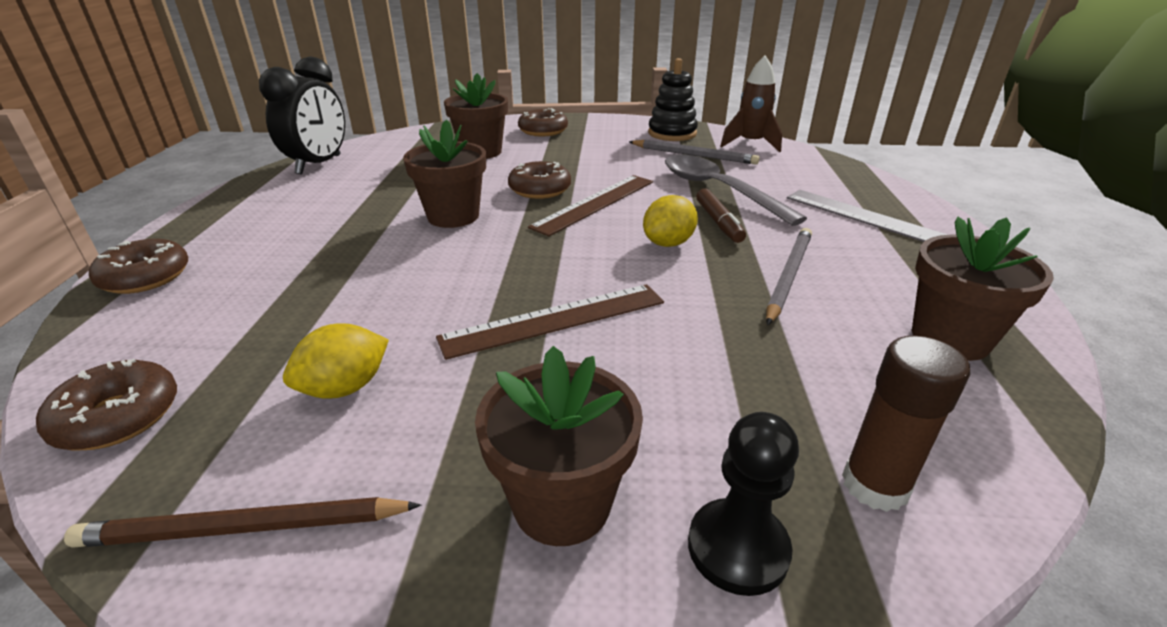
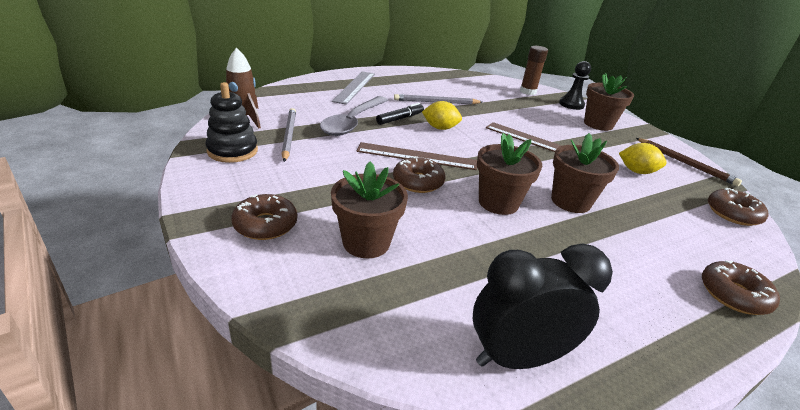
camera: 125 degrees left, 0 degrees up
(718, 222) = (400, 119): brown marker -> black marker
(950, 338) = (445, 80): brown flower pot -> brown flower pot (570, 201)

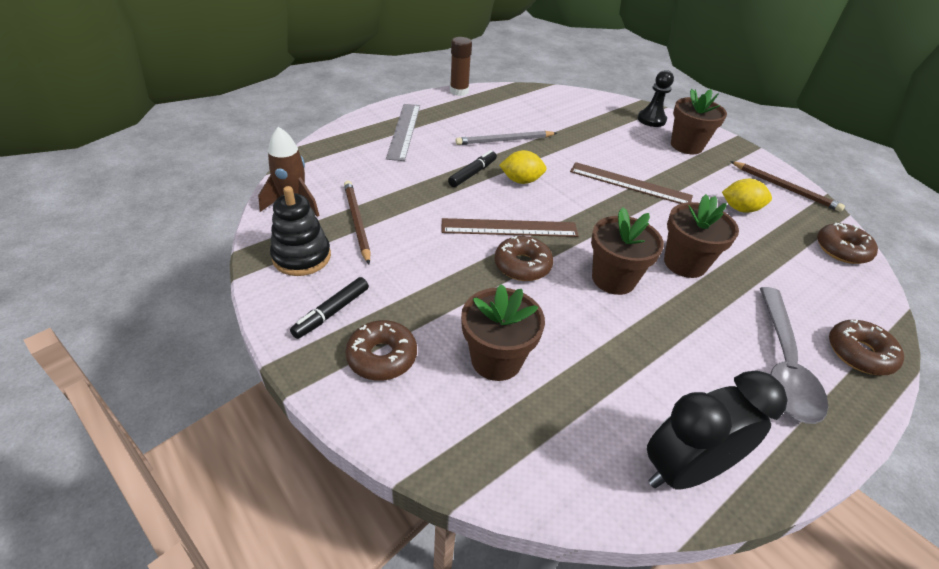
camera: 10 degrees left, 10 degrees up
(238, 189) = (332, 312): none -> black marker
(288, 136) = (357, 222): grey pencil -> brown pencil
(353, 122) = (421, 188): grey spoon -> grey spoon (783, 364)
(528, 92) = (600, 107): brown glue stick -> brown glue stick (459, 91)

